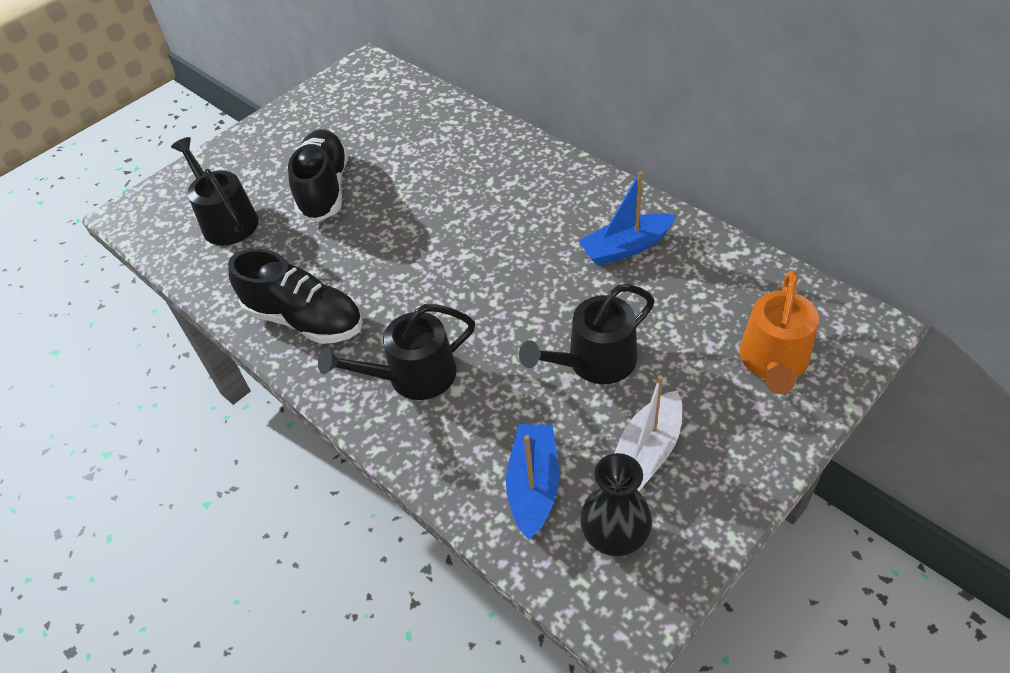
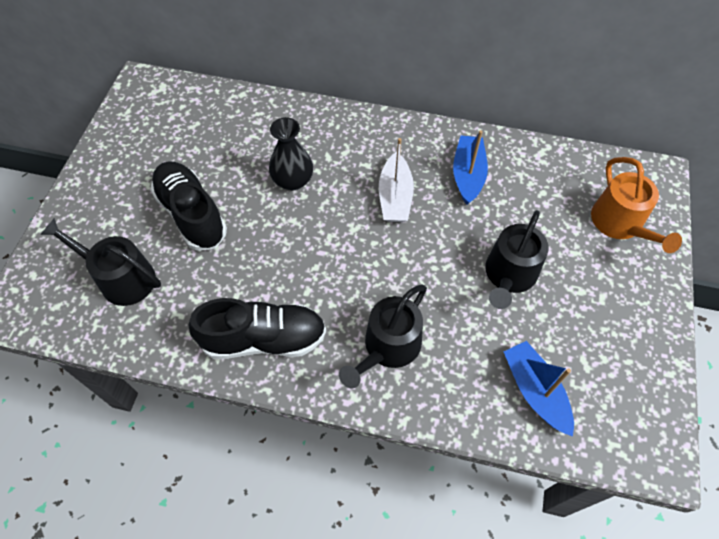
camera: 35 degrees left, 10 degrees up
(615, 534) = (611, 399): black vase -> black vase (293, 180)
(626, 247) = (468, 175): blue boat -> blue boat turned 150 degrees clockwise
(646, 452) = (588, 328): white boat -> white boat (395, 197)

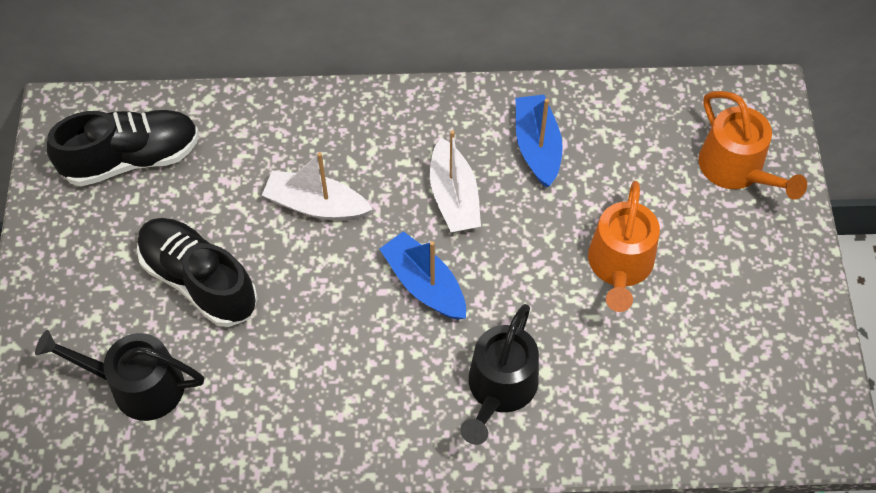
camera: 15 degrees left, 0 degrees up
(263, 339) = (346, 416): black shoe -> black shoe (132, 159)
(293, 180) = (316, 205): black vase -> white boat
(509, 275) = (620, 265): black watering can -> orange watering can
(535, 391) = (683, 397): blue boat -> blue boat (424, 284)

